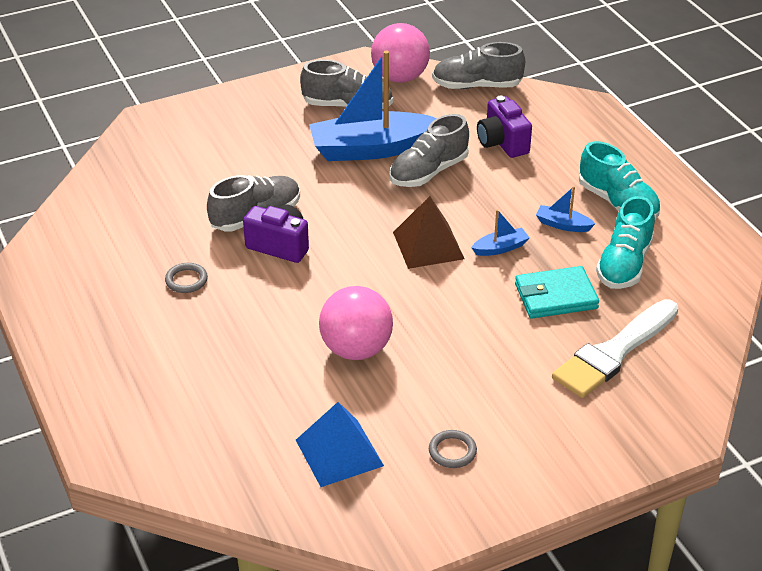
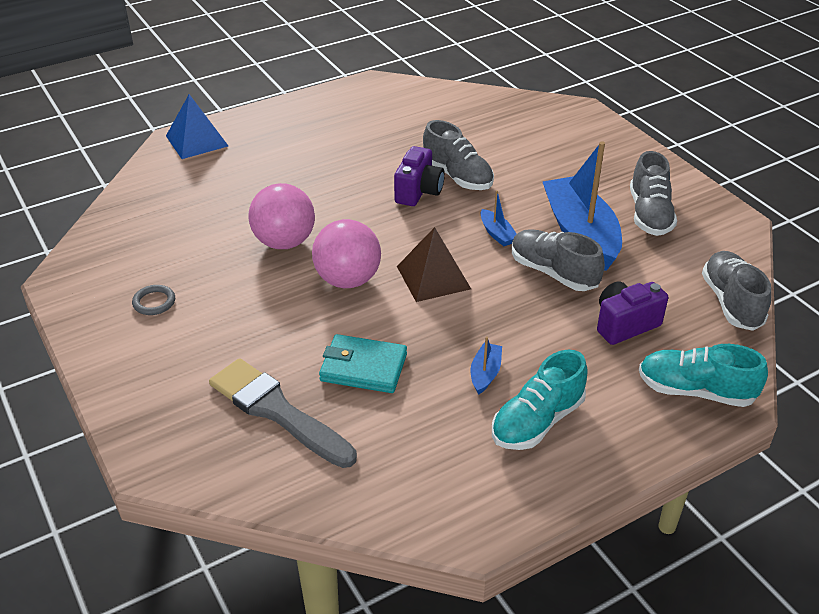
camera: 85 degrees right, 0 degrees up
(186, 280) = (367, 151): grey ring -> none
(339, 453) = (162, 241): blue pyramid -> blue pyramid (196, 141)
(400, 77) = (719, 245): pink ball -> pink ball (348, 280)
(500, 248) = (436, 326): blue boat -> blue boat (497, 234)
(556, 296) = (363, 367): turquoise wallet -> turquoise wallet turned 60 degrees counterclockwise
(614, 352) = (277, 411): white brush -> grey brush
(624, 264) = (423, 424): turquoise shoe -> turquoise shoe (695, 391)

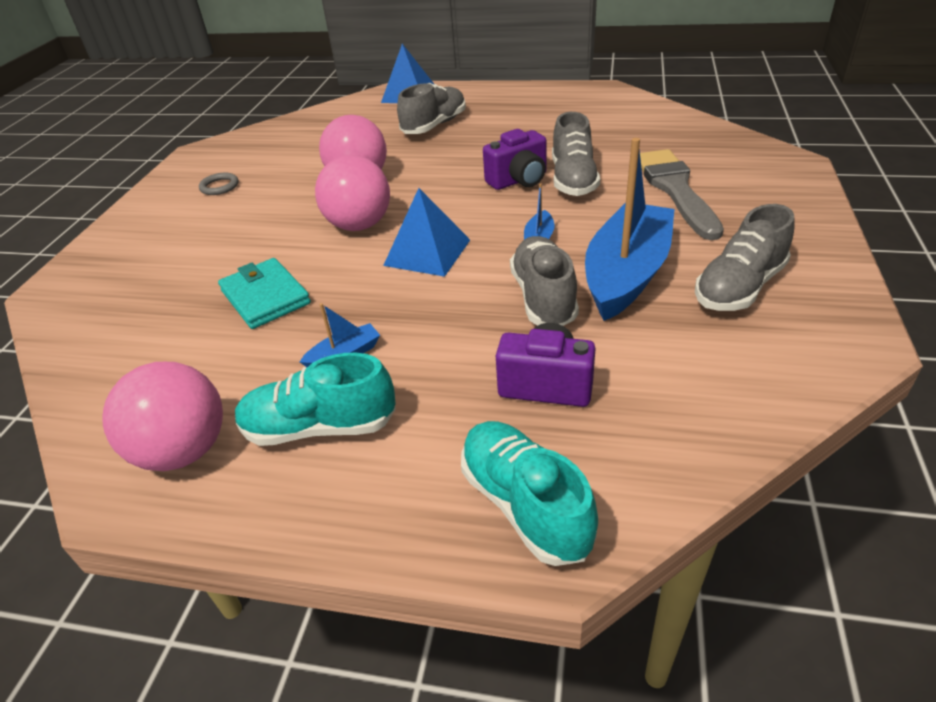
camera: 45 degrees right, 0 degrees up
(277, 411) = (163, 297): grey brush -> grey brush (675, 190)
(433, 277) = (427, 252): brown pyramid -> blue pyramid
(476, 485) = (184, 450): none -> pink ball
(731, 302) = (719, 430): grey shoe -> grey shoe (434, 126)

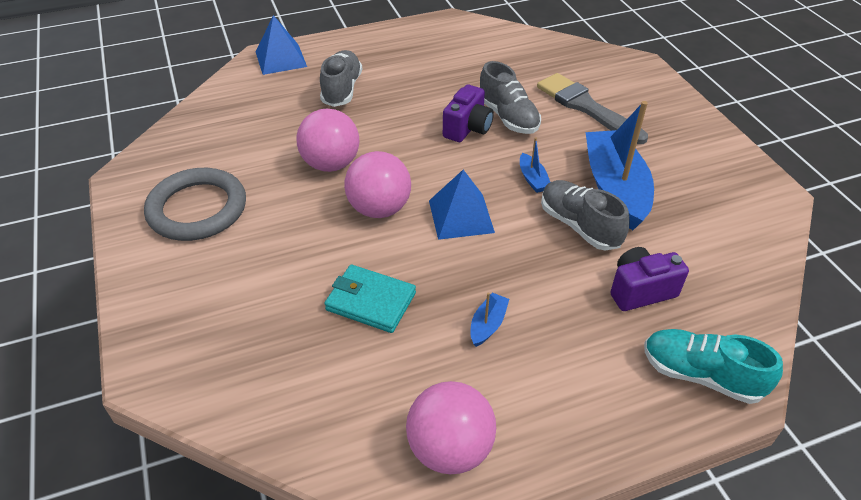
camera: 35 degrees left, 5 degrees up
(219, 186) = (197, 209): grey ring -> grey ring, size x2.48
(320, 427) = (528, 385): turquoise shoe -> none
(739, 287) = (688, 176): grey shoe -> none

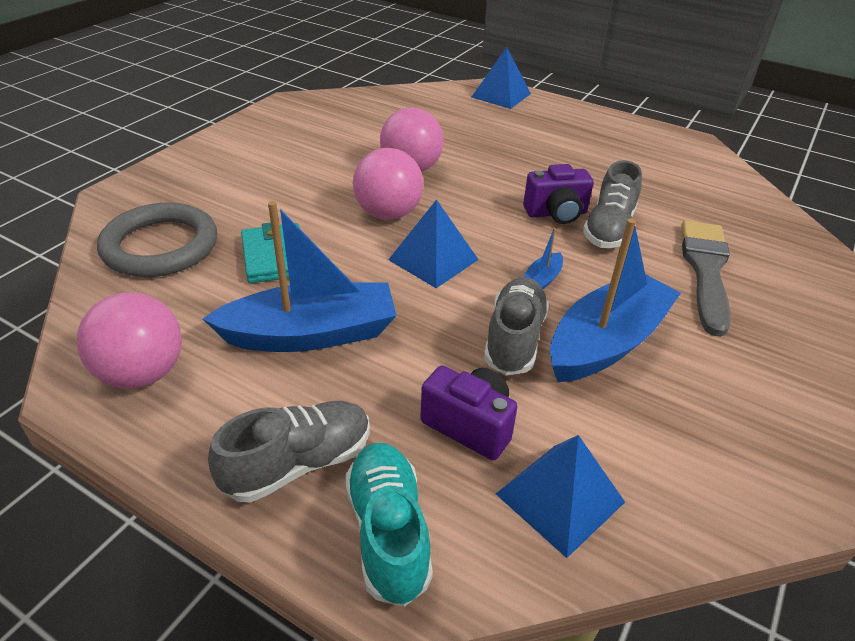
camera: 50 degrees right, 5 degrees down
(197, 209) = (290, 140): grey ring -> grey ring (160, 246)
(342, 89) = (507, 134): grey shoe -> grey shoe (298, 464)
(487, 325) = (311, 334): blue boat -> blue boat, size x2.38
(722, 285) = (559, 498): none -> blue pyramid

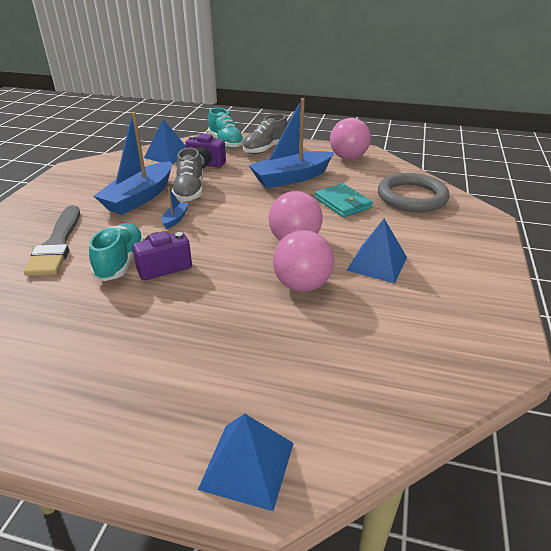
camera: 165 degrees right, 5 degrees down
(433, 259) = (247, 218): blue pyramid -> blue pyramid (377, 263)
(609, 228) = (121, 262): grey shoe -> turquoise shoe

